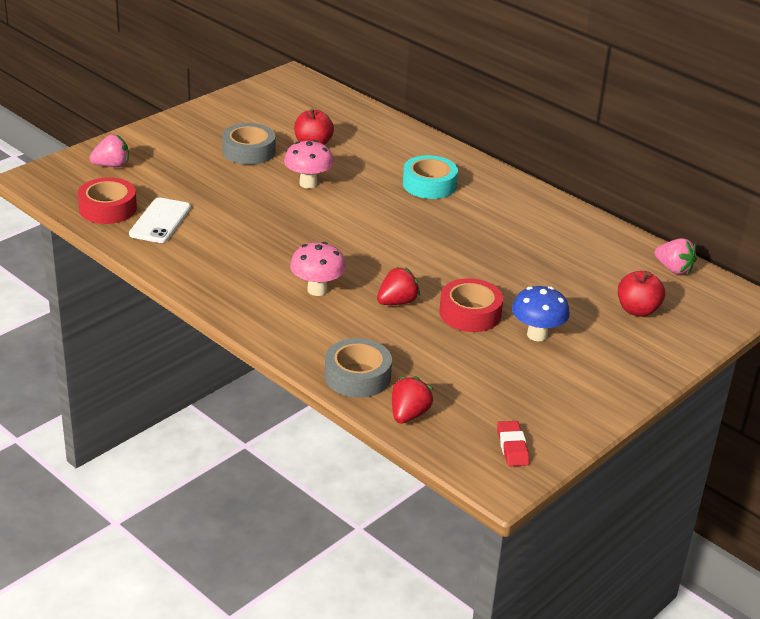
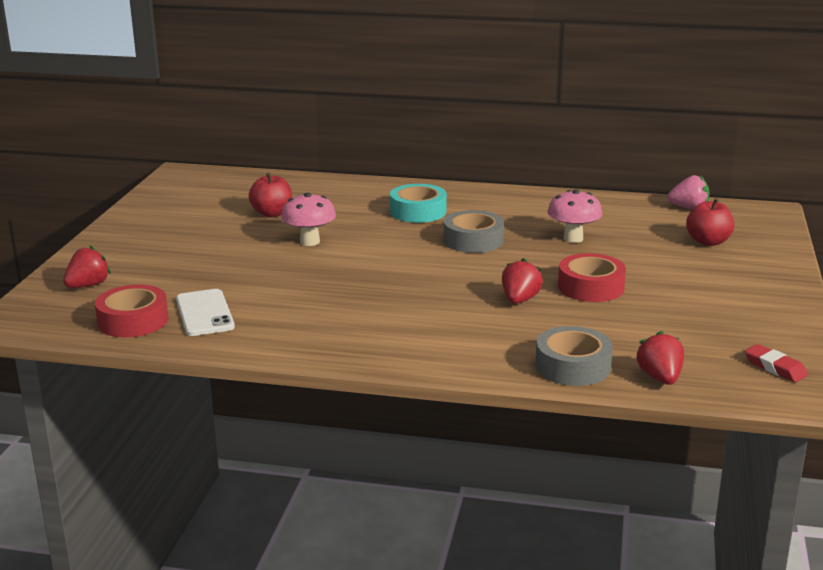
camera: 30 degrees left, 10 degrees down
(112, 165) = (88, 285): pink strawberry -> red strawberry
(249, 151) = (217, 235): grey tape -> grey tape (473, 240)
(317, 290) = (437, 315): pink mushroom -> pink mushroom (573, 238)
(537, 335) = (665, 283): blue mushroom -> none

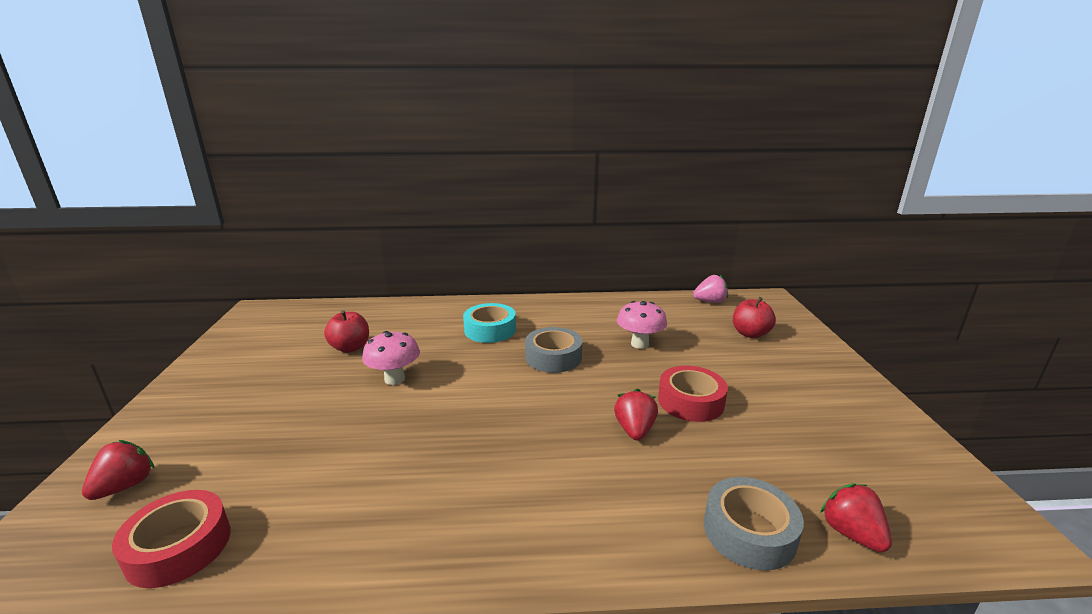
camera: 15 degrees left, 0 degrees up
(205, 313) = (281, 513): white phone -> none
(775, 367) = (943, 491): red eraser -> none

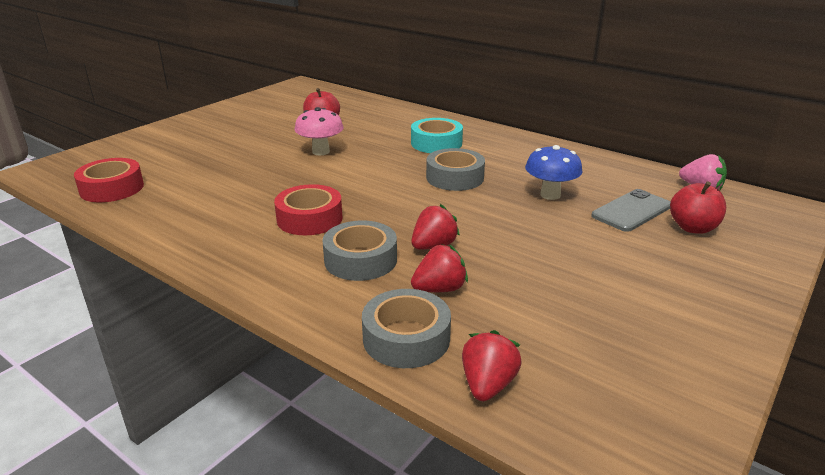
camera: 40 degrees right, 5 degrees up
(125, 486) = (125, 153): red strawberry -> red strawberry (439, 289)
(603, 477) = (360, 260): none -> grey tape
(639, 344) = (550, 195): pink mushroom -> blue mushroom
(690, 401) = (518, 249): red tape -> red tape (309, 219)
(703, 335) = (631, 211): none -> grey phone

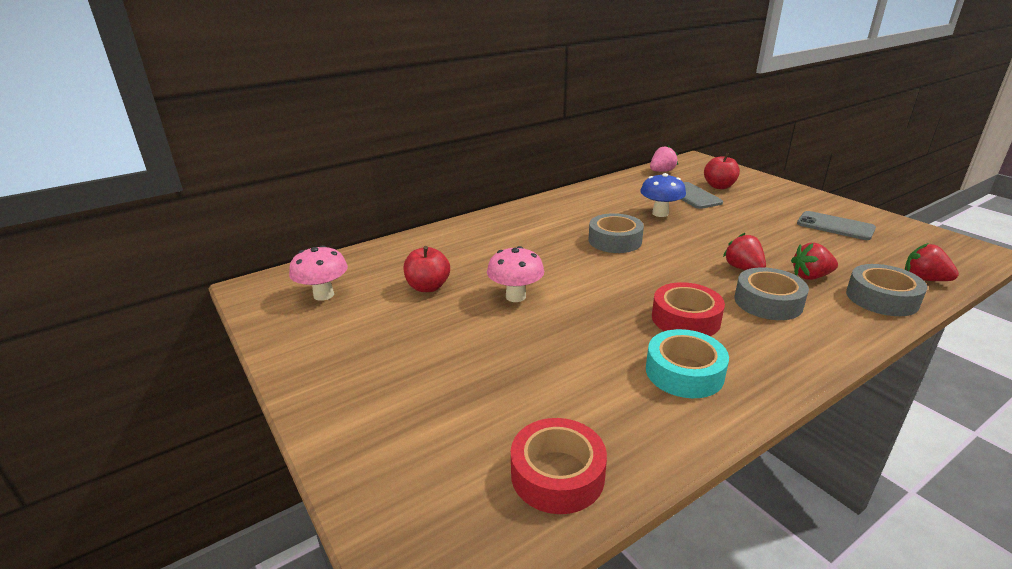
camera: 70 degrees left, 0 degrees up
(298, 100) = (323, 295): none -> pink mushroom
(436, 143) = (531, 236): turquoise tape -> turquoise tape (684, 372)
(439, 289) = (810, 276): red strawberry -> red strawberry turned 90 degrees counterclockwise
(631, 319) = (835, 226): none -> grey phone

